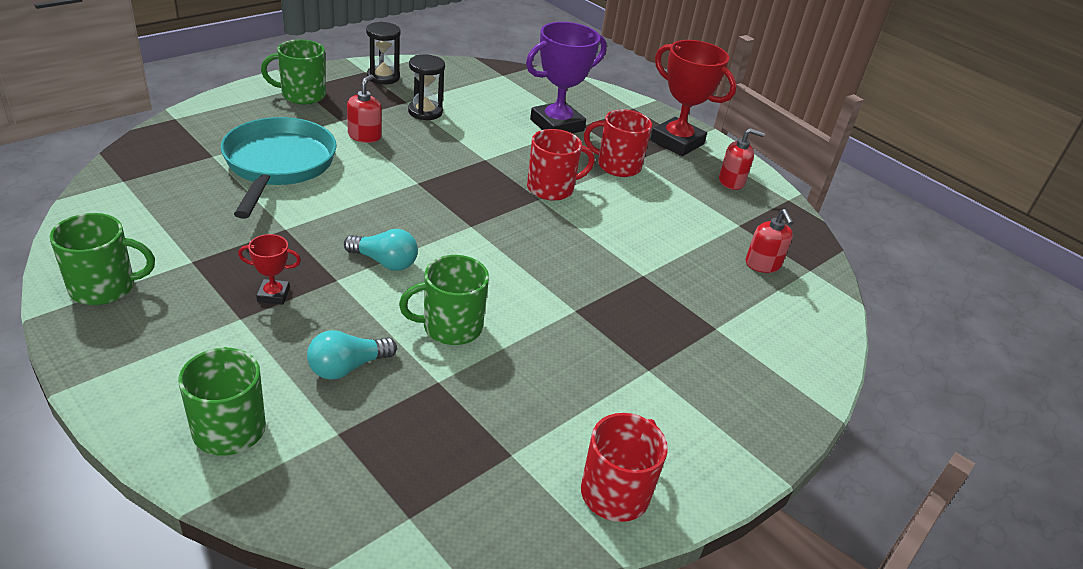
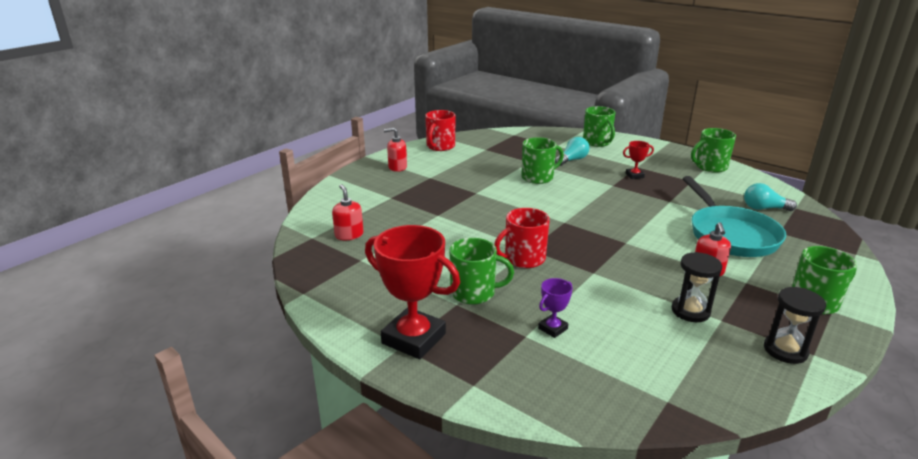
camera: 175 degrees right, 10 degrees down
(384, 262) = (597, 196): turquoise light bulb -> turquoise light bulb (764, 208)
(557, 125) = (553, 328): purple trophy -> purple trophy, size x0.46
(617, 165) = (474, 293): red mug -> green mug
(731, 181) = (358, 300): red soap dispenser -> red soap dispenser (397, 167)

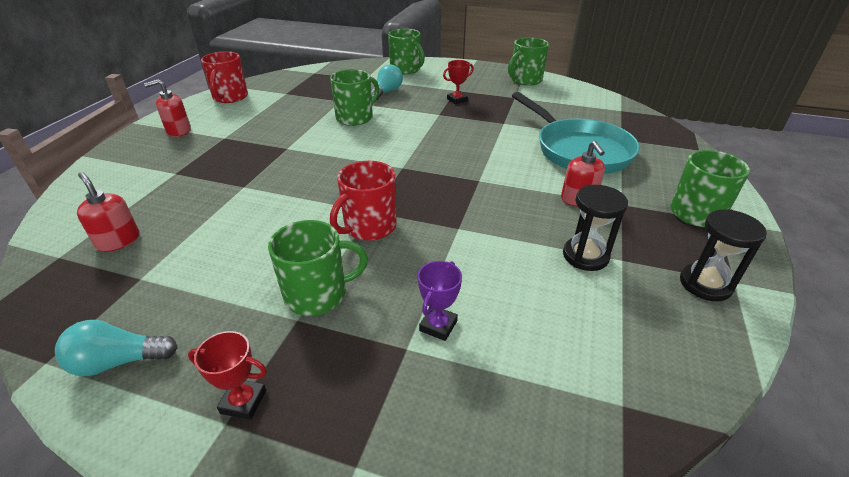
camera: 20 degrees left, 10 degrees up
(414, 338) = (243, 401): red trophy -> red trophy, size x0.46
(764, 208) = (595, 116): turquoise light bulb -> turquoise light bulb (119, 361)

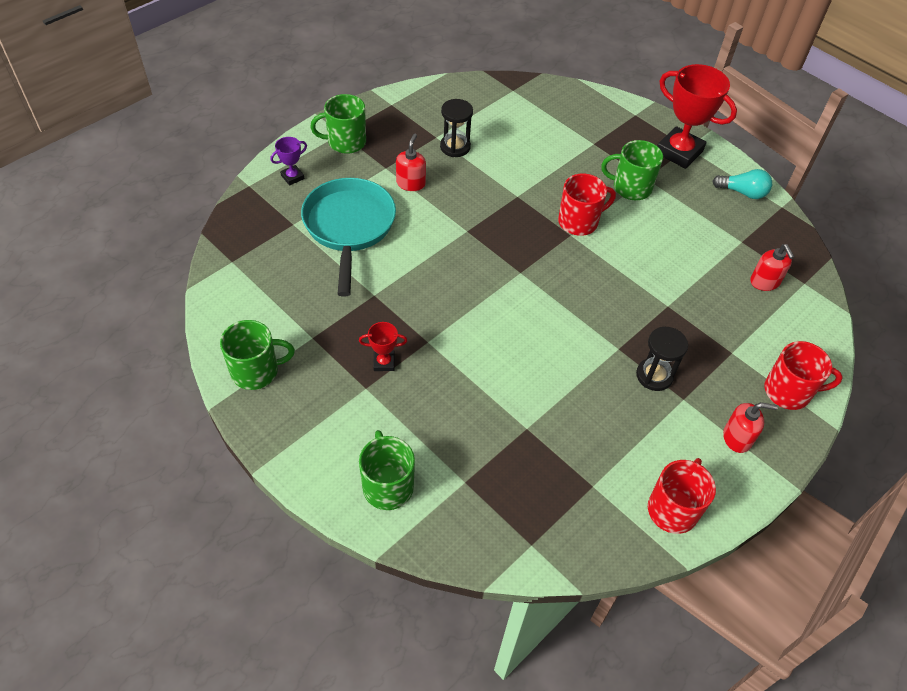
camera: 155 degrees left, 15 degrees up
(122, 164) = (788, 391): none -> red mug
(243, 401) = (679, 152): red trophy -> red trophy, size x2.15
(355, 118) = (525, 376): green mug -> none
(386, 92) = (457, 423): turquoise light bulb -> none
(438, 326) = (571, 146): purple trophy -> purple trophy (292, 177)
(705, 284) = (409, 109): black hourglass -> black hourglass (654, 376)

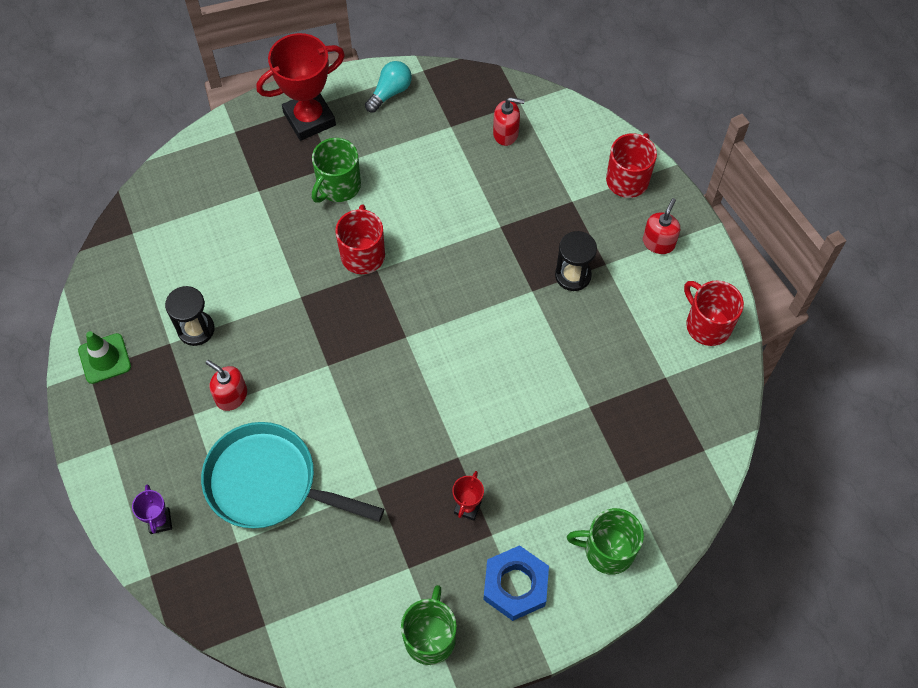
camera: 65 degrees left, 10 degrees up
(325, 420) = (515, 585): none -> blue nut
(345, 142) = (129, 444): green mug -> none
(405, 109) = (104, 358): none -> green traffic cone

